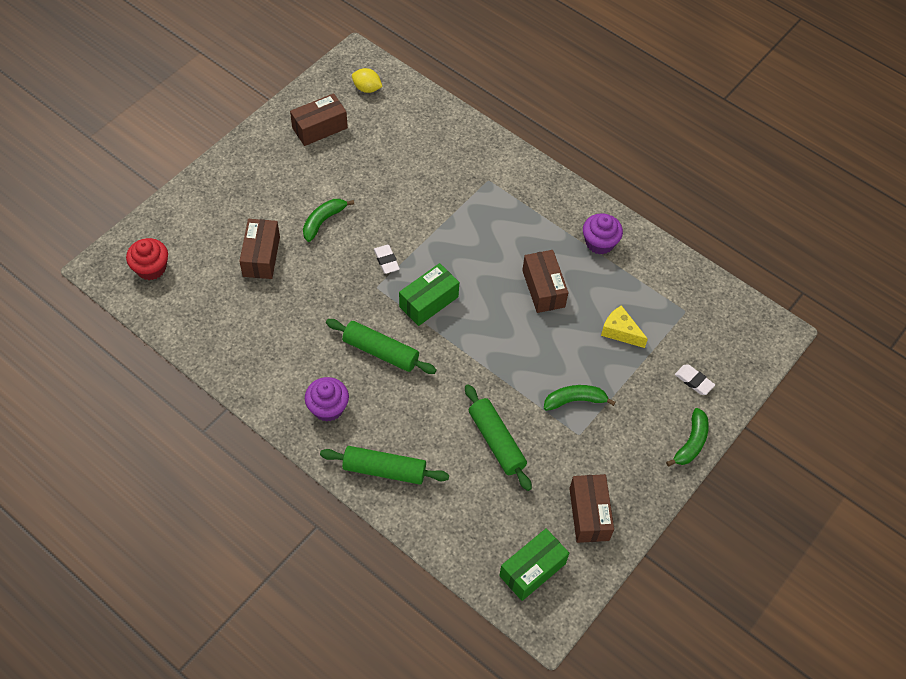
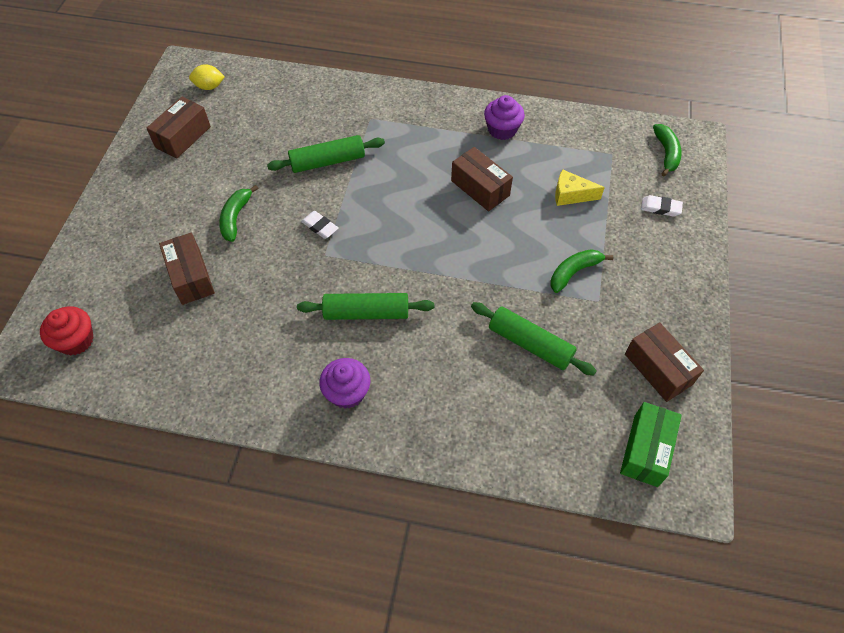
camera: 25 degrees left, 0 degrees up
(384, 470) = (442, 426): green rolling pin -> green rolling pin (328, 161)
(428, 302) = (383, 246): green box -> none
(691, 442) = (696, 261): green banana -> green banana (666, 153)

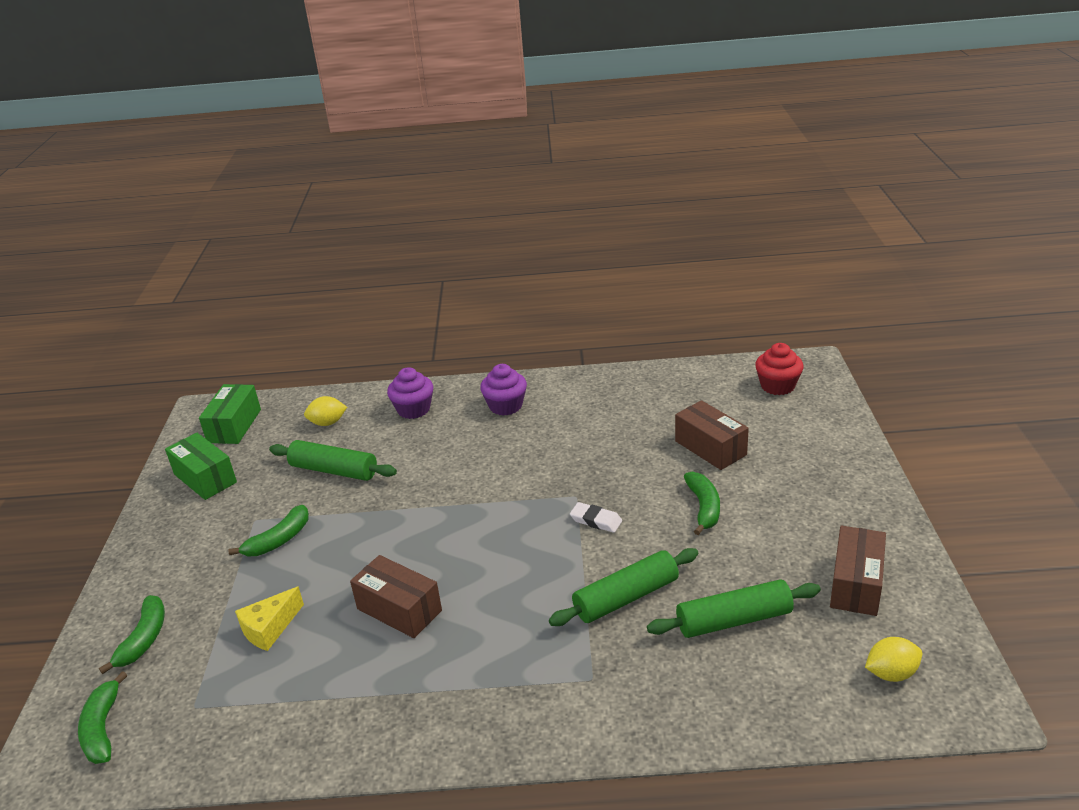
camera: 170 degrees right, 25 degrees down
(366, 313) = (508, 459): green rolling pin -> green rolling pin (733, 620)
(502, 130) = (371, 709): purple cupcake -> purple cupcake (413, 409)
(539, 422) = (328, 423): none -> yellow lemon
(571, 195) = (269, 628): yellow cheese -> yellow cheese turned 135 degrees clockwise
(658, 369) = (205, 478): brown box -> green box
(660, 208) = (144, 639): white eraser -> green banana

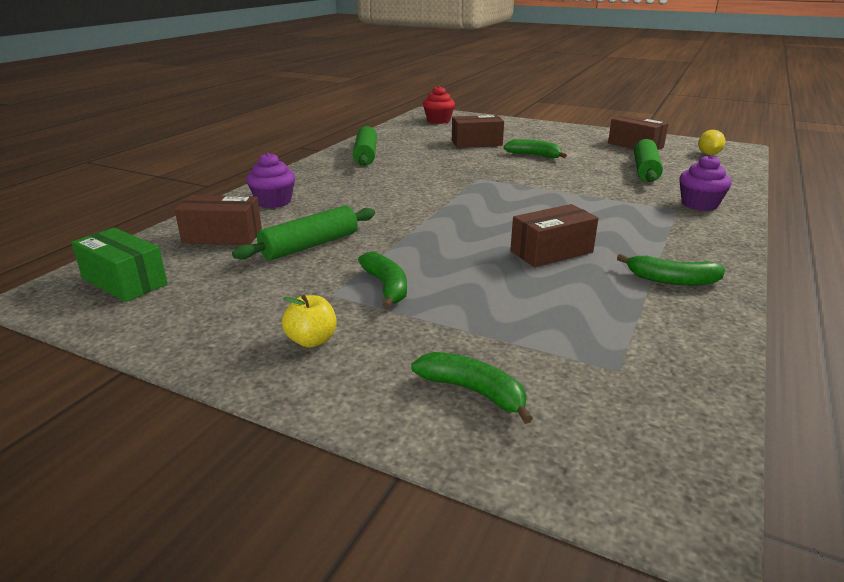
camera: 65 degrees left, 5 degrees down
(103, 728) = (622, 442): green banana -> green banana (672, 280)
(186, 541) = (312, 340): none -> yellow apple
(205, 478) = (201, 313): green box -> none
(269, 628) = (525, 311): yellow cheese -> none
(328, 423) = (222, 236): yellow lemon -> brown box
(505, 406) = (332, 175): purple cupcake -> purple cupcake (699, 204)
(596, 520) = (514, 179): white eraser -> none
(626, 597) = (603, 187): green rolling pin -> green rolling pin (365, 155)

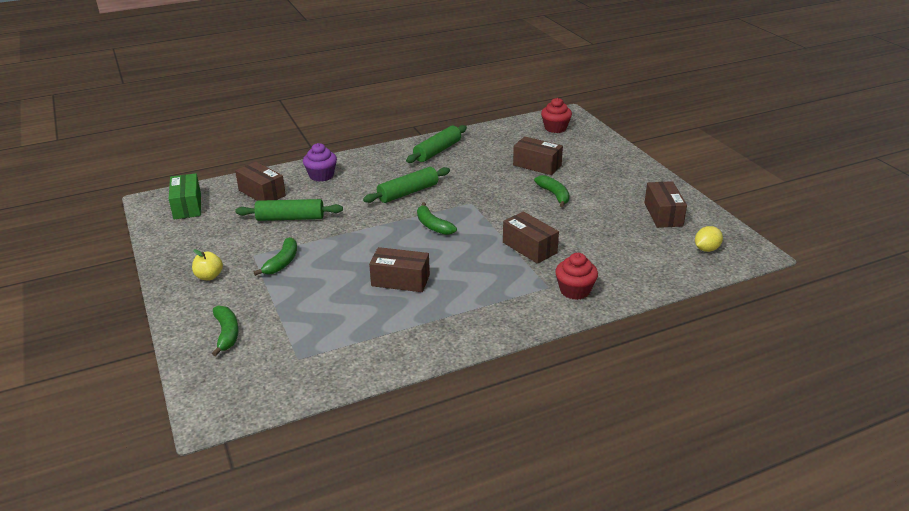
camera: 40 degrees right, 5 degrees up
(598, 191) = (529, 248): none -> brown box
(645, 170) = (609, 243): green rolling pin -> green rolling pin (408, 192)
(672, 280) = (426, 331): green banana -> green banana (433, 225)
(699, 204) = (575, 290): purple cupcake -> red cupcake

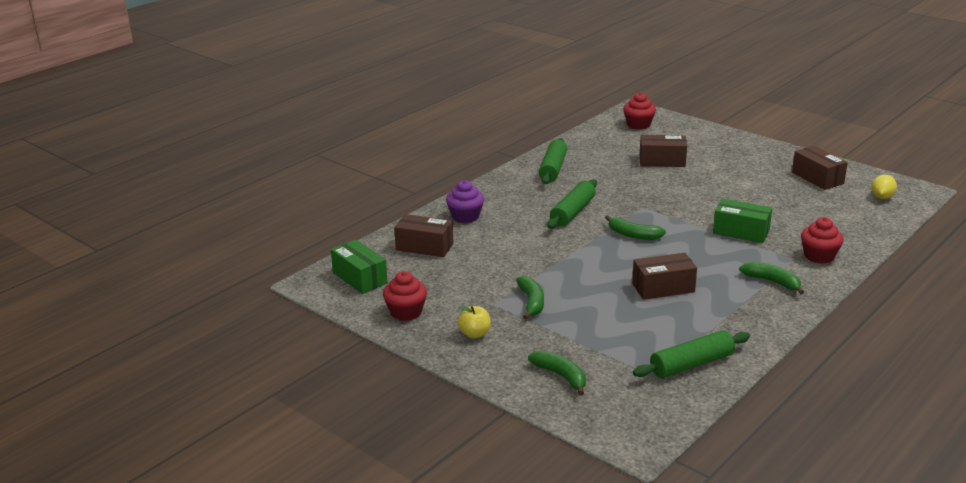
camera: 25 degrees left, 5 degrees down
(184, 243) = (406, 312): none -> red cupcake
(290, 218) = (486, 262): green rolling pin -> green rolling pin (691, 364)
(529, 248) = (741, 232): brown box -> green box
(554, 195) = (708, 183): green banana -> green banana (772, 282)

